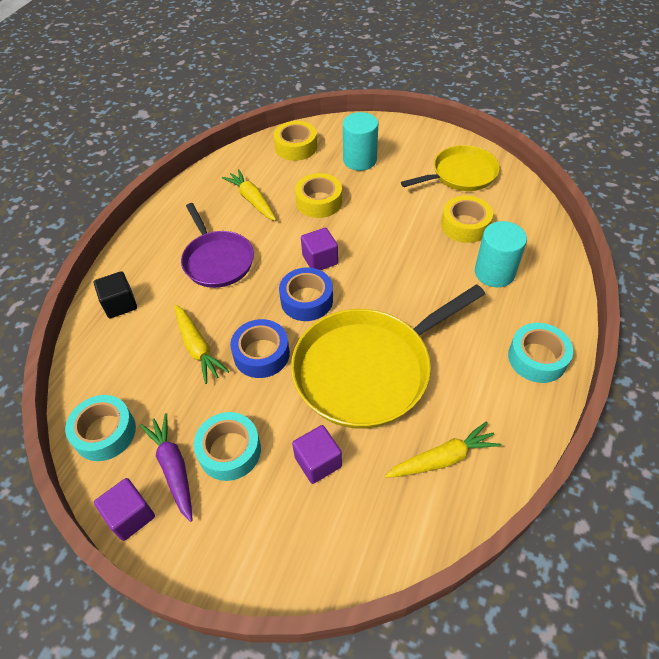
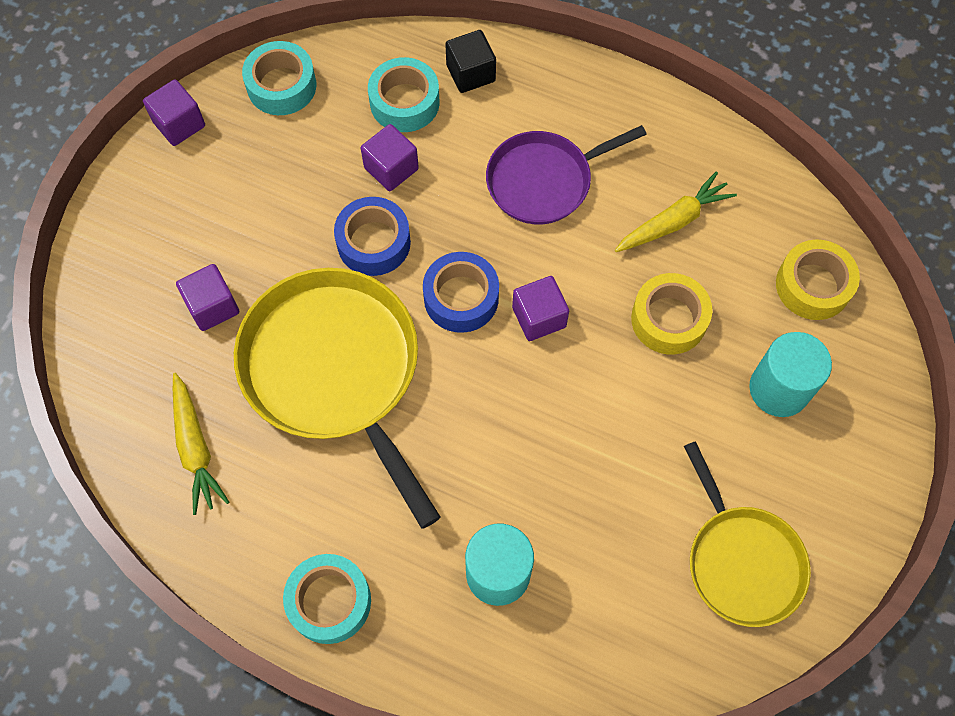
camera: 90 degrees right, 15 degrees up
(173, 468) = (227, 158): purple carrot -> none
(197, 348) = (391, 168): yellow carrot -> purple cube
(229, 451) = (240, 213): turquoise tape -> turquoise tape (404, 102)
(465, 225) = (607, 545): yellow tape -> none

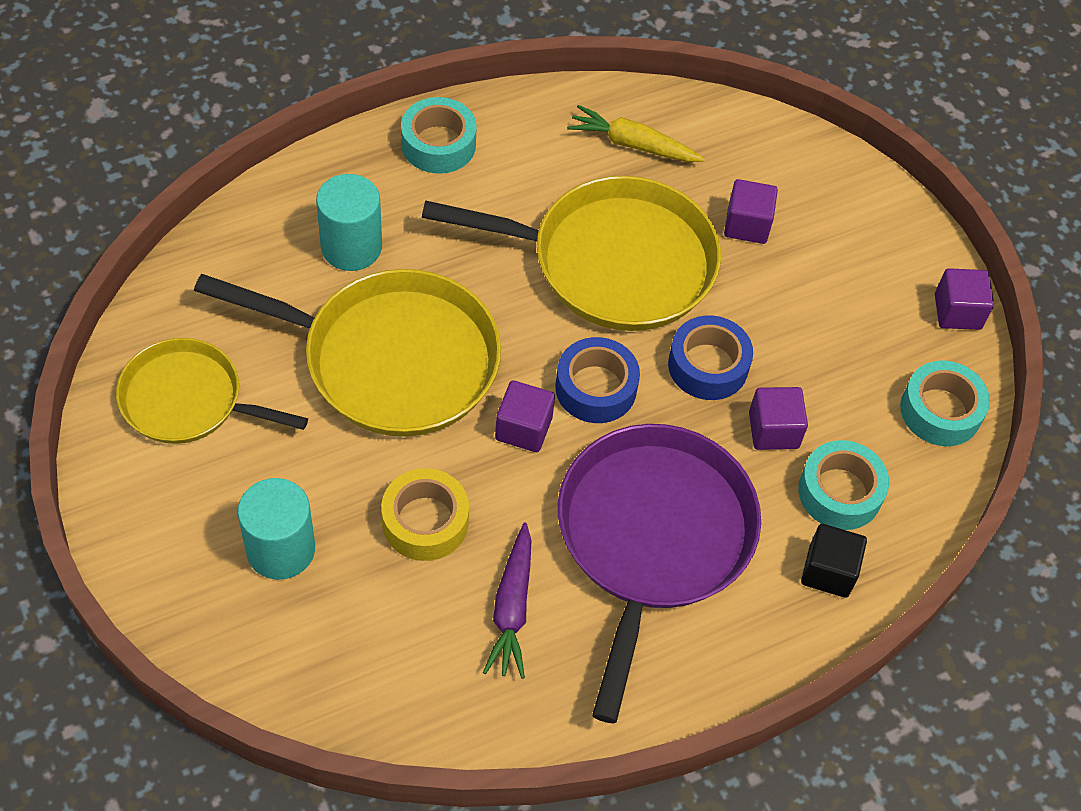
camera: 125 degrees right, 10 degrees down
(544, 181) = (652, 537): purple pan -> purple pan, size x1.63
(569, 450) = (391, 359): none -> yellow pan
(673, 221) = (512, 608): yellow carrot -> purple carrot
(813, 285) = (337, 667): yellow tape -> none

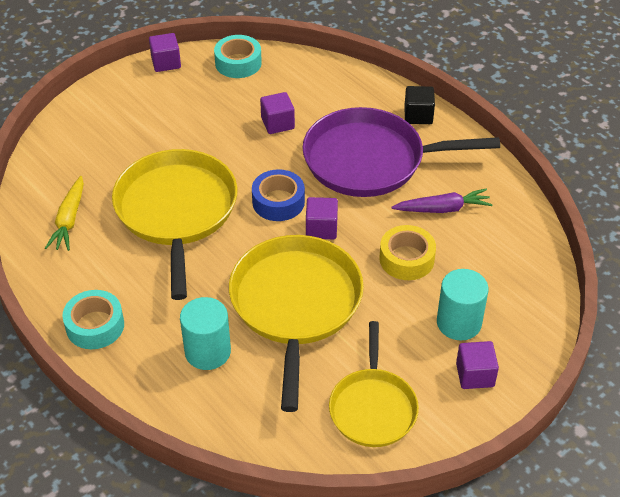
camera: 100 degrees left, 10 degrees down
(708, 365) = (242, 156): blue tape -> none
(747, 225) = (126, 155): purple cube -> purple cube (475, 375)
(828, 571) = (358, 92): black cube -> black cube (418, 115)
(839, 492) = (307, 93): turquoise tape -> none

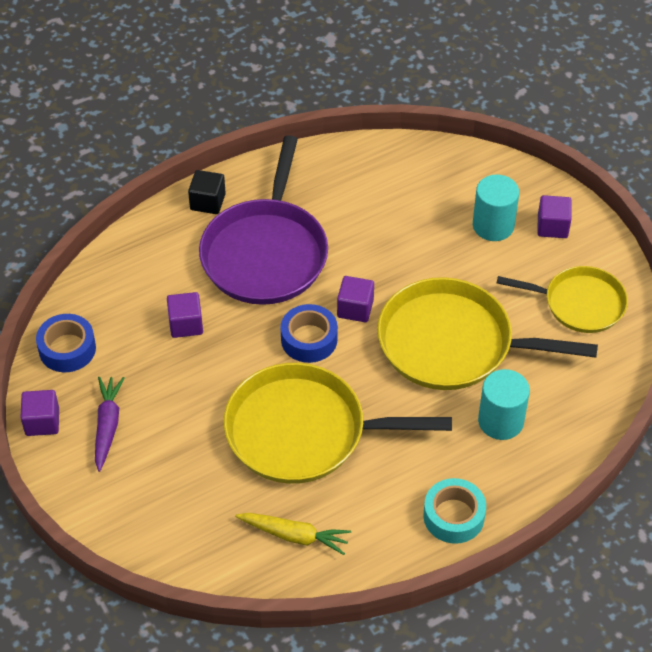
camera: 80 degrees left, 5 degrees up
(238, 63) = (67, 349): turquoise tape -> blue tape
(406, 259) = (409, 248): yellow tape -> none
(443, 209) = (348, 209): purple carrot -> purple carrot (107, 426)

